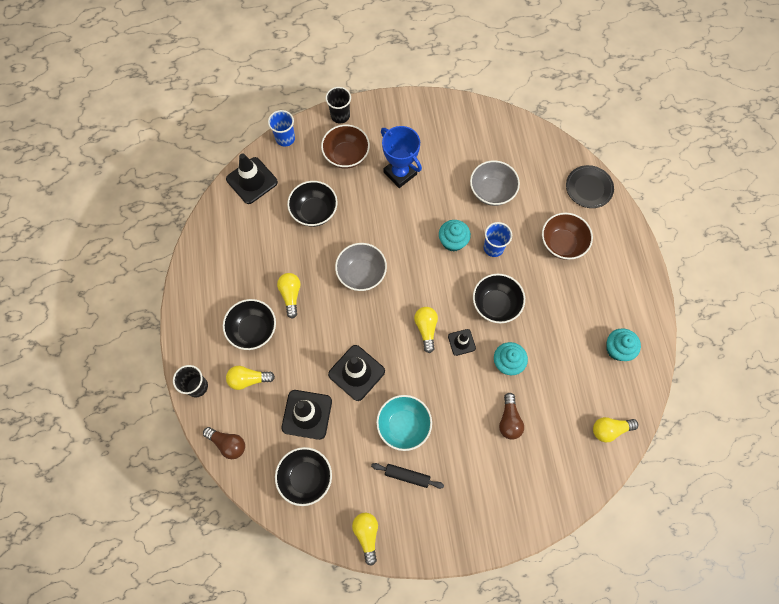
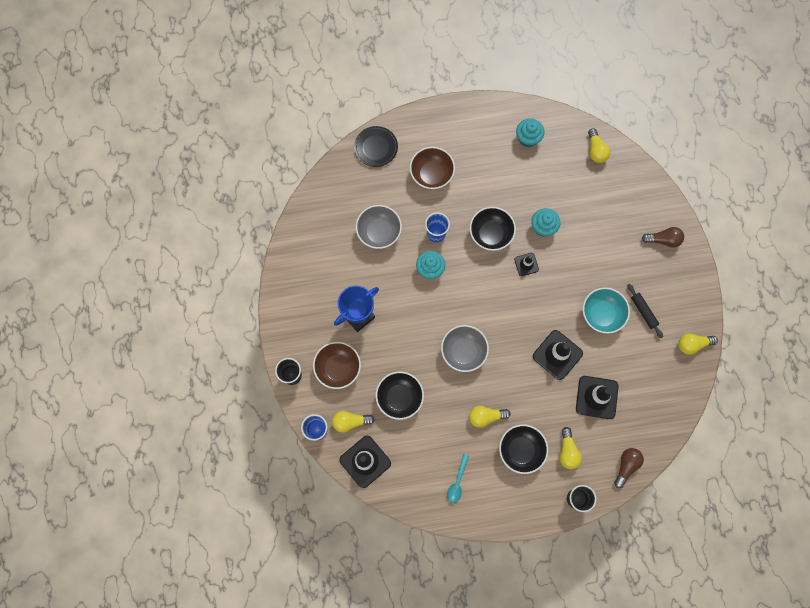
camera: 90 degrees left, 5 degrees up
(225, 266) = (457, 482): none -> turquoise spoon
(306, 478) = (650, 396): black bowl -> none
(407, 476) = (643, 312): black rolling pin -> black rolling pin turned 45 degrees counterclockwise
(426, 329) = (515, 294): yellow light bulb -> yellow light bulb (350, 421)
(509, 420) = (592, 228): brown light bulb -> brown light bulb (663, 240)

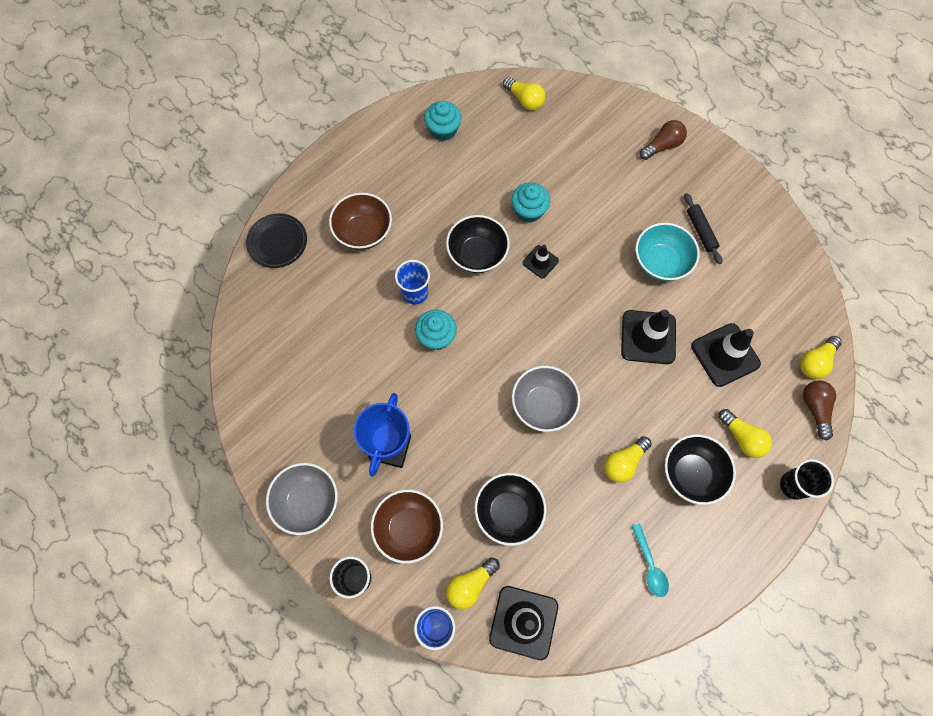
camera: 35 degrees left, 5 degrees down
(379, 232) = (347, 334): grey bowl -> grey bowl (307, 502)
(643, 312) = (700, 231): black rolling pin -> black rolling pin turned 45 degrees clockwise
(692, 344) = (776, 231): yellow light bulb -> yellow light bulb (815, 362)

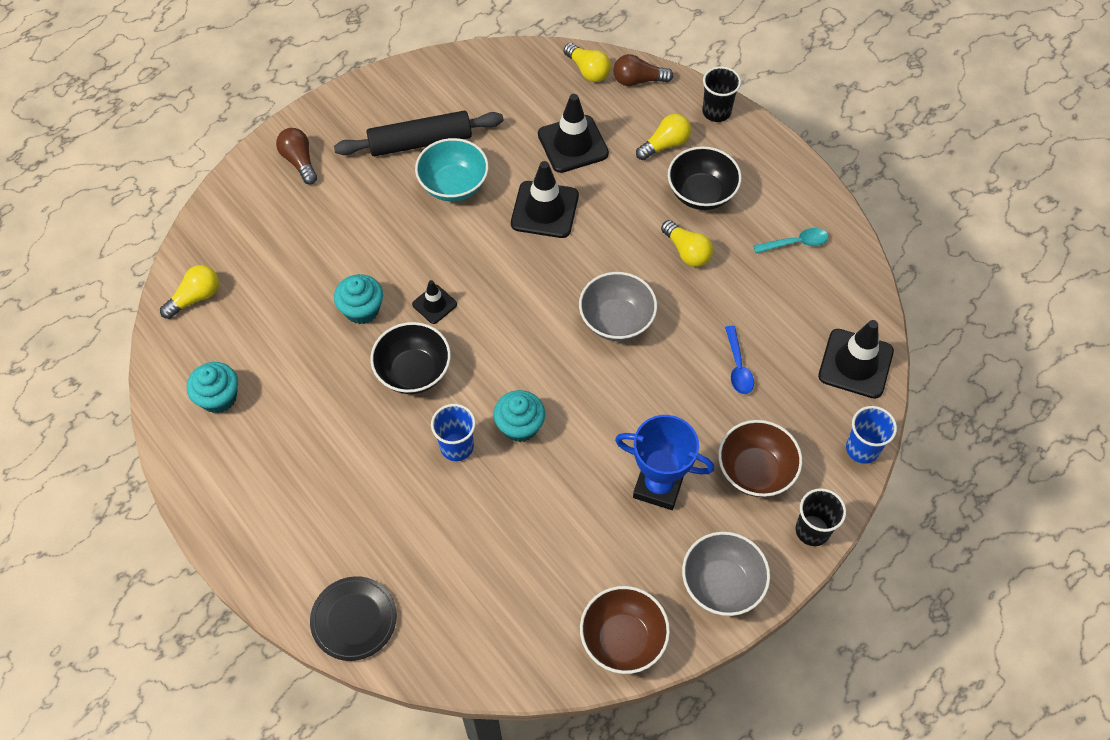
camera: 85 degrees left, 10 degrees down
(363, 232) = (358, 505): brown bowl -> brown bowl (623, 639)
(470, 584) = (817, 411): yellow light bulb -> none
(508, 511) = (738, 367): black bowl -> blue spoon
(700, 231) = (420, 142): black rolling pin -> black rolling pin, size x1.79

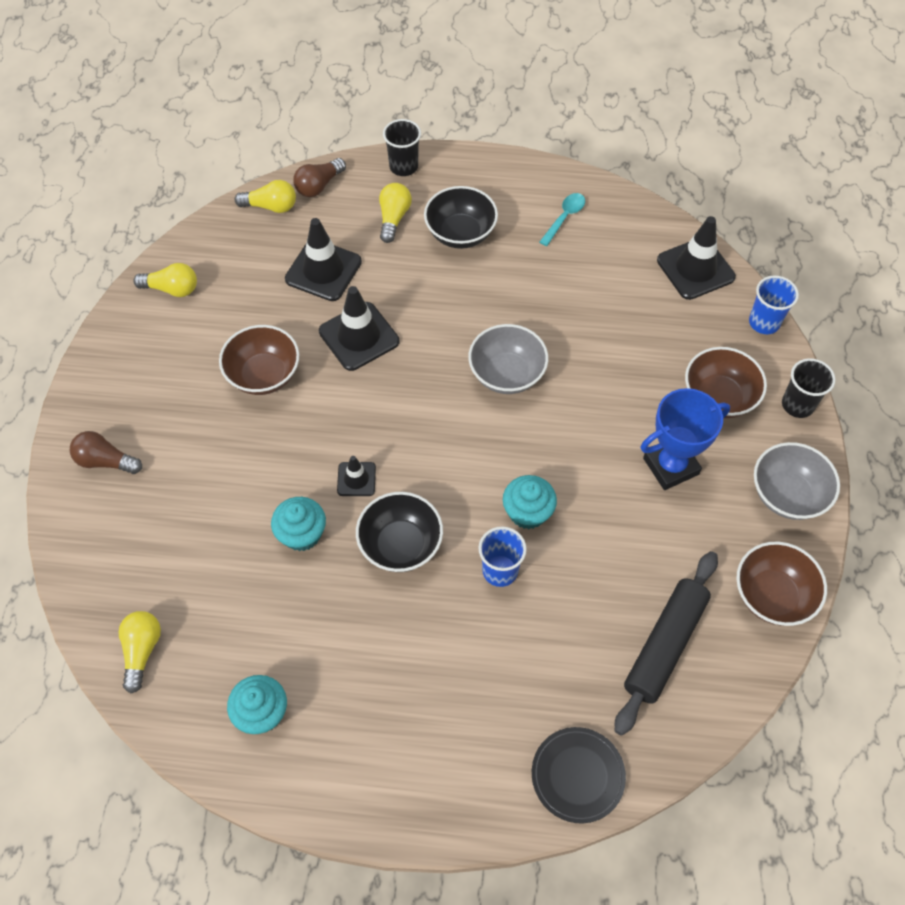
camera: 45 degrees left, 0 degrees up
(420, 142) = (196, 363): black rolling pin -> black rolling pin (665, 645)
(454, 185) = (264, 375): turquoise bowl -> brown bowl
(687, 251) = (498, 283): yellow light bulb -> yellow light bulb (172, 289)
(738, 367) = (625, 335): blue spoon -> none

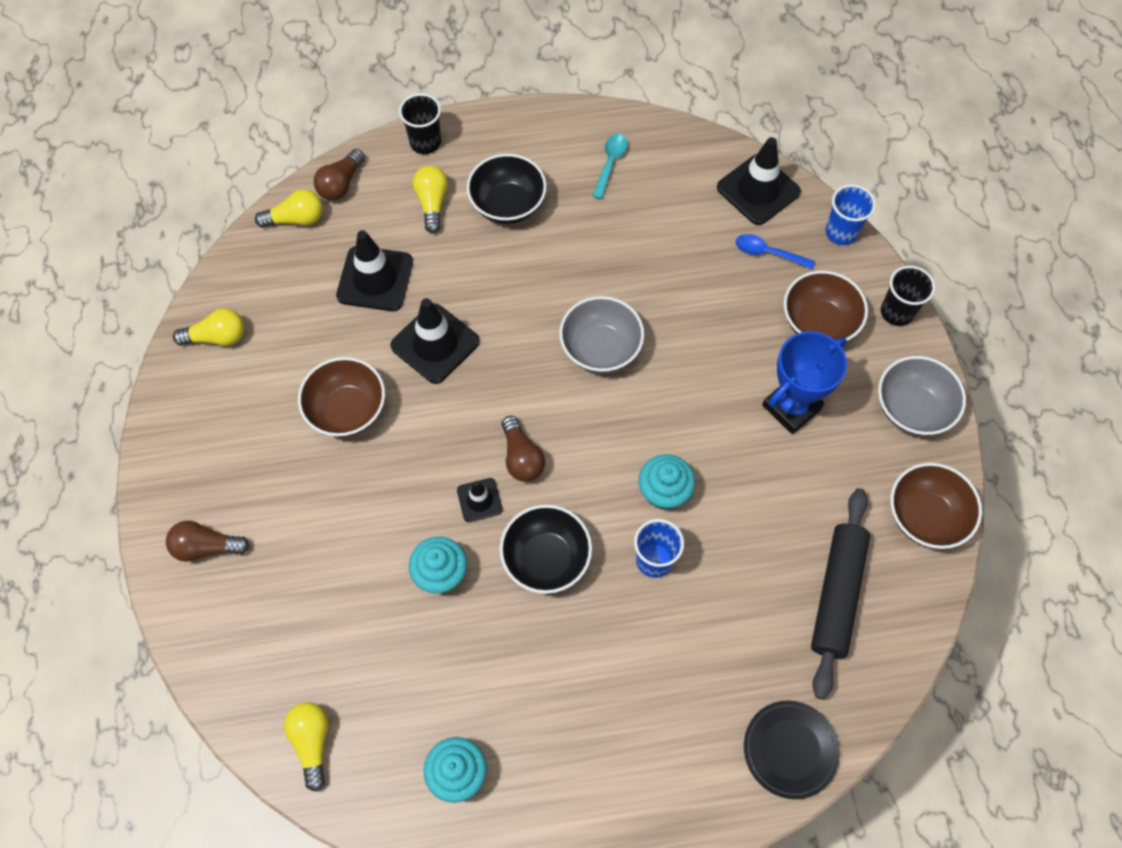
camera: 15 degrees left, 5 degrees up
(406, 451) = (521, 457): none -> brown light bulb
(688, 325) = (768, 253): none -> blue spoon

